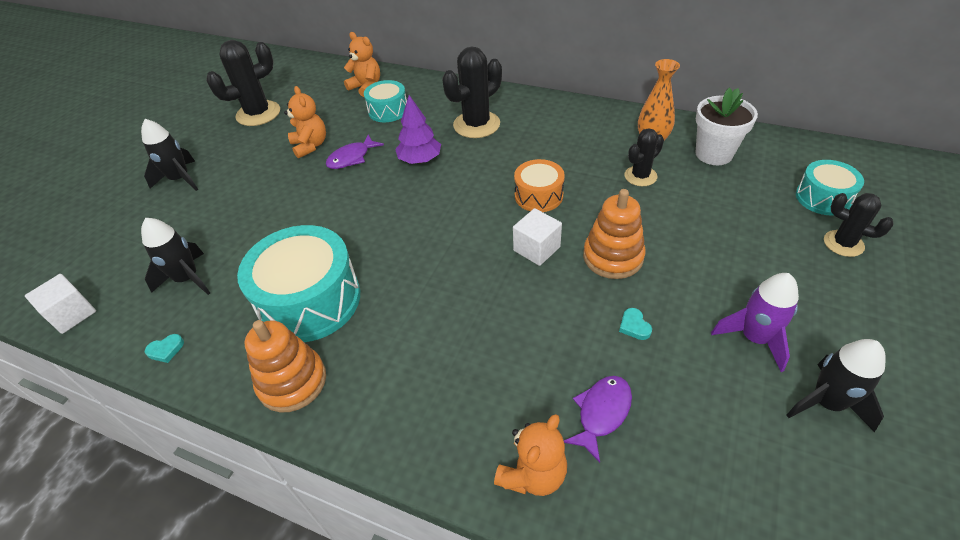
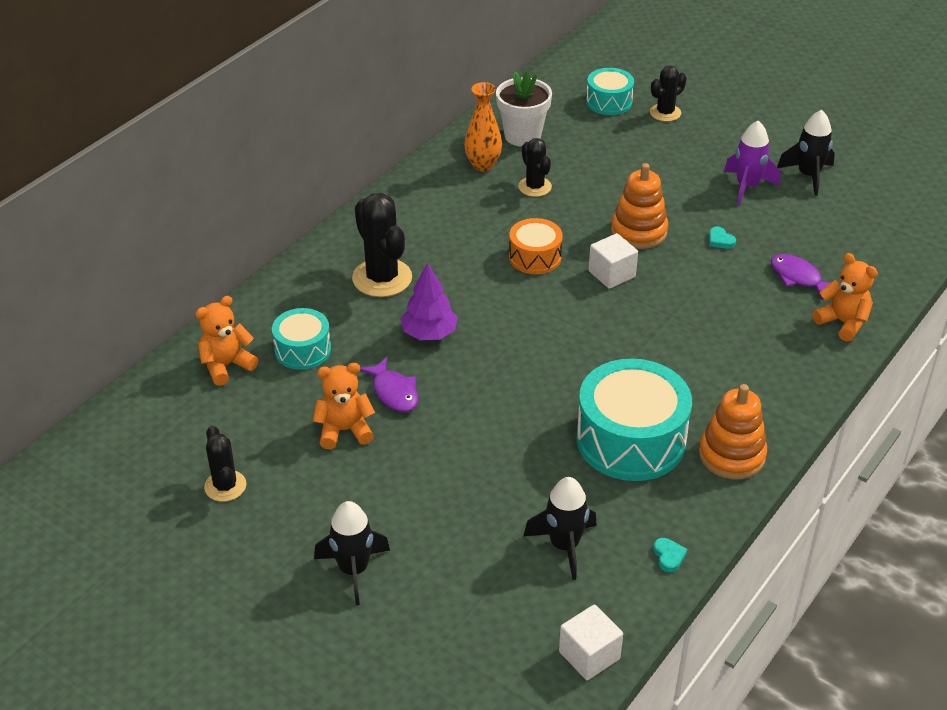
camera: 80 degrees left, 5 degrees down
(258, 114) = (225, 486): black cactus -> black cactus, size x0.60
(634, 326) = (720, 240): turquoise heart -> turquoise heart turned 60 degrees clockwise

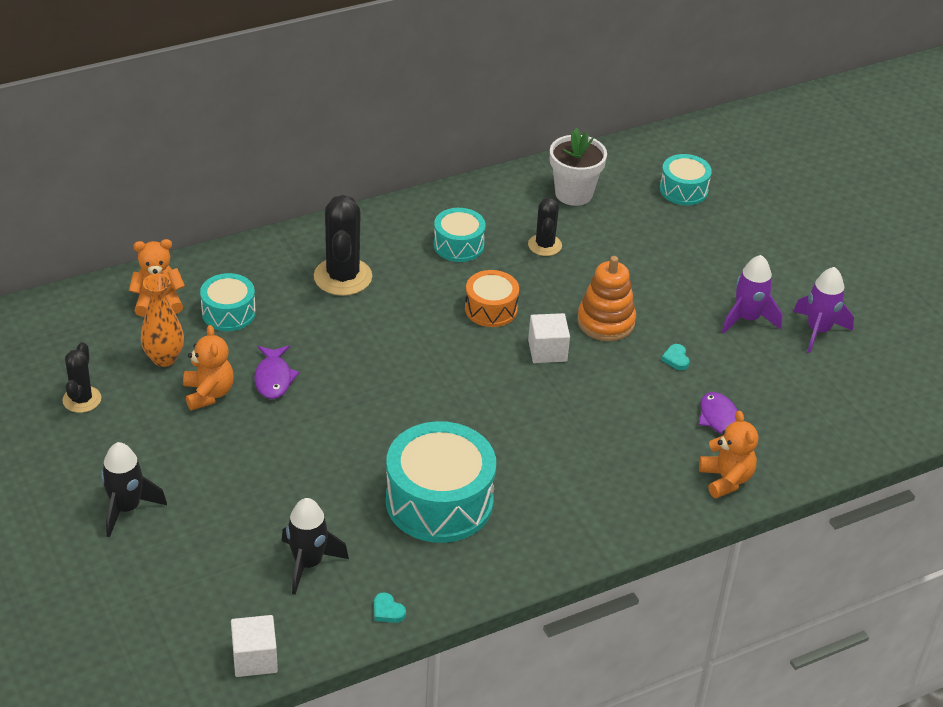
camera: 25 degrees right, 0 degrees up
(344, 430) = (208, 393): orange teddy bear -> orange teddy bear turned 60 degrees clockwise
(429, 333) = (343, 340): purple tree -> none
(461, 213) = (458, 245): none -> turquoise drum
(483, 165) = (514, 208): orange vase -> orange vase (164, 358)
(665, 113) = (729, 219): black cactus -> none
(668, 556) = (387, 611): turquoise heart -> turquoise heart turned 120 degrees clockwise
(731, 455) = (516, 552): orange stacking toy -> none
(808, 176) = (818, 331): black rocket -> purple rocket

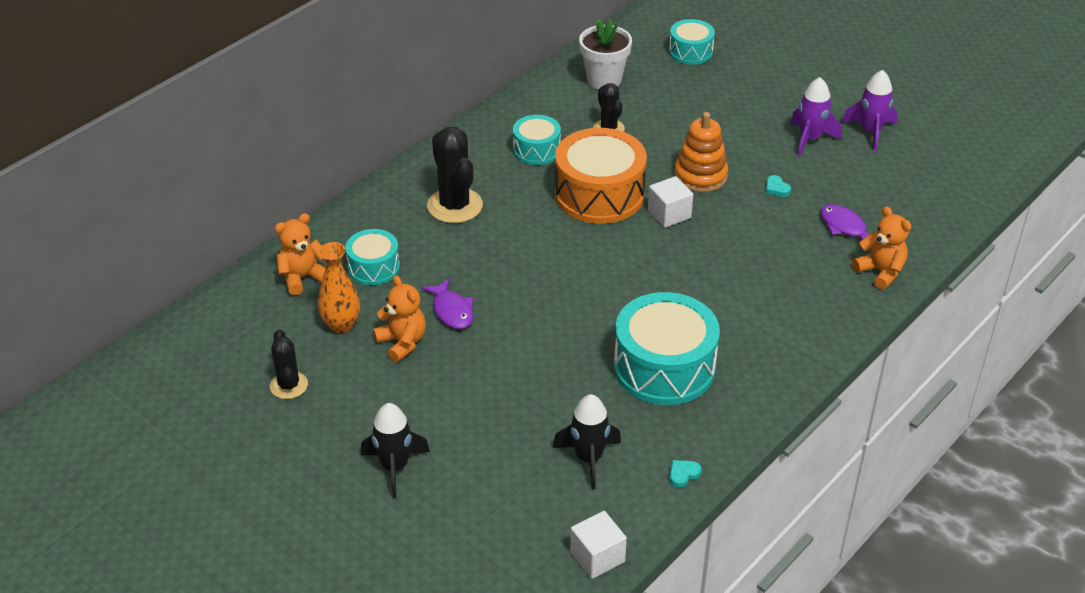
camera: 20 degrees left, 0 degrees up
(387, 611) = (683, 474): turquoise heart -> turquoise heart turned 120 degrees clockwise
(491, 309) = (599, 194): orange drum -> orange drum, size x1.82

